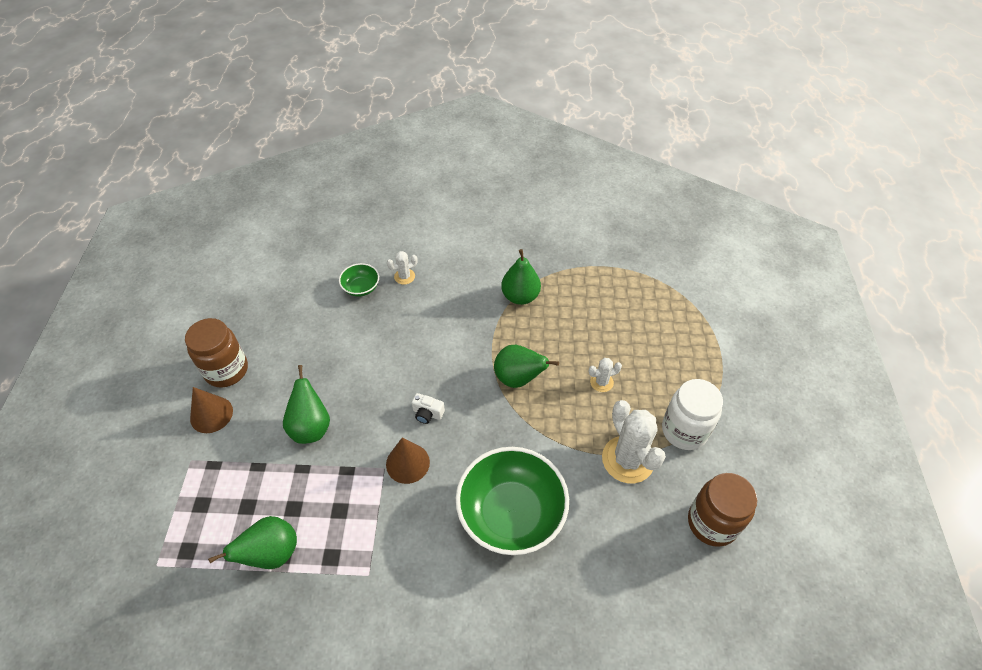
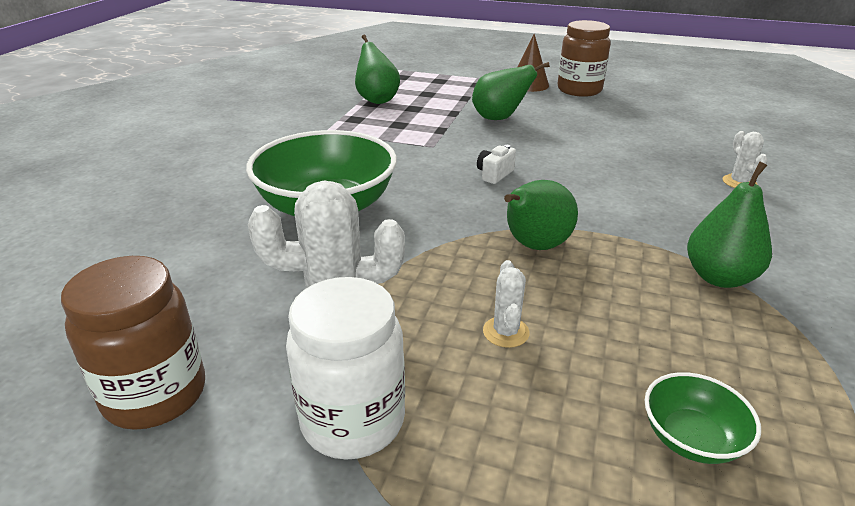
camera: 105 degrees right, 20 degrees down
(361, 288) = (708, 153): green bowl -> green bowl (691, 438)
(407, 463) = (432, 158): brown cone -> none

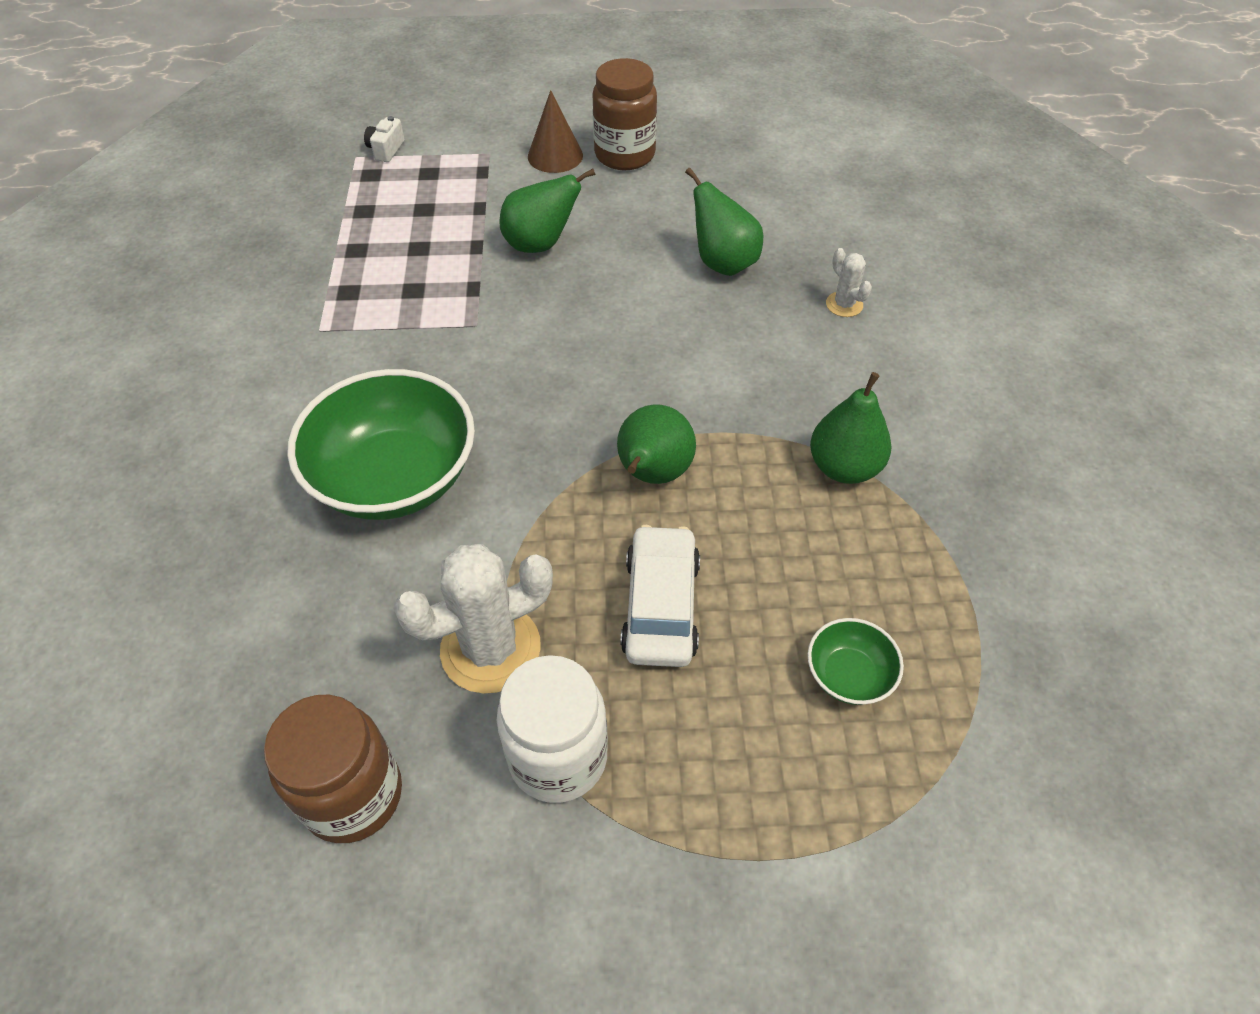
camera: 20 degrees left, 20 degrees up
(377, 100) = (359, 240): green pear -> green pear (723, 263)
(494, 174) = (571, 362): white camera -> white camera (386, 150)
(506, 332) = (660, 606): white cactus -> white car

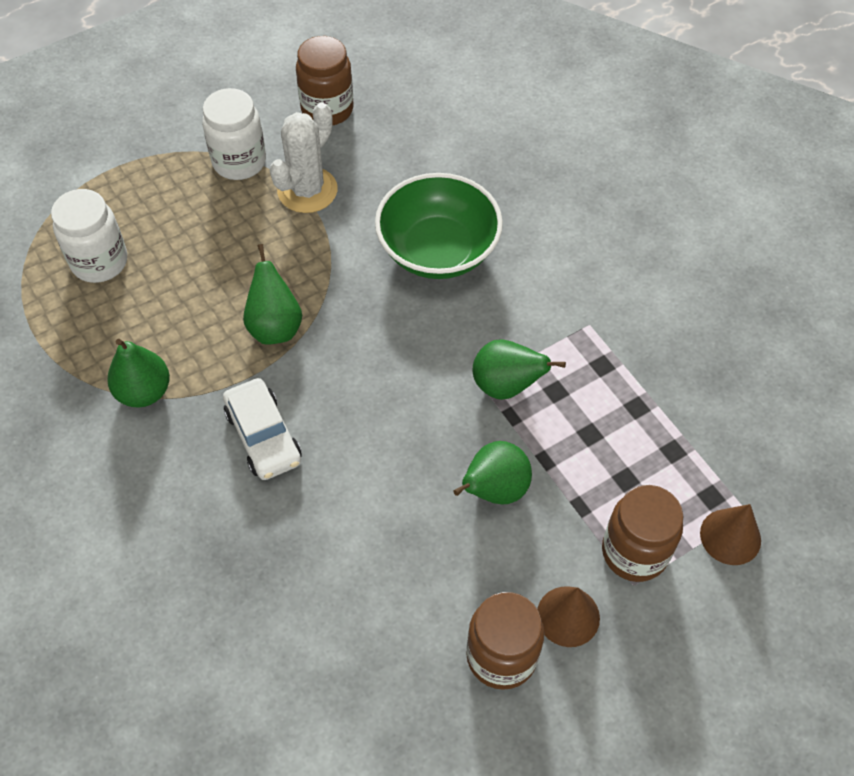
camera: 150 degrees right, 5 degrees up
(386, 150) = (730, 536): white camera -> brown cone
(467, 168) = (634, 552): none -> brown jar
(660, 606) = (225, 251): white car -> white car (263, 436)
(723, 263) = (323, 549): green pear -> green pear (506, 386)
(844, 304) = (195, 551): white cactus -> none
(848, 675) = (99, 262): green bowl -> white jar

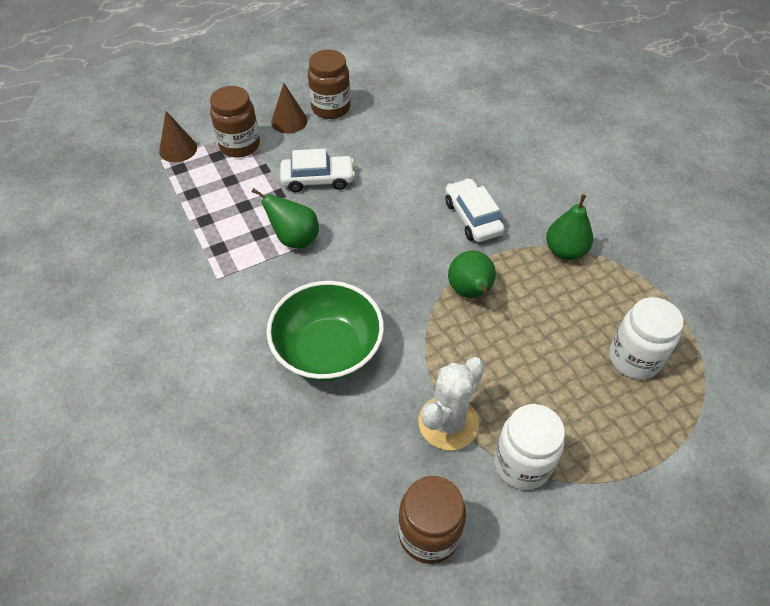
camera: 175 degrees left, 5 degrees down
(494, 490) = (318, 179): green pear -> white car

